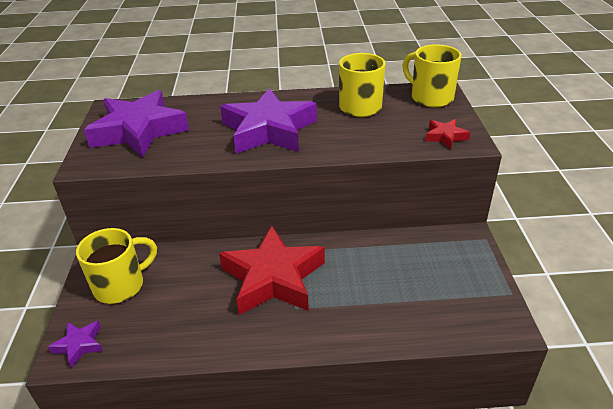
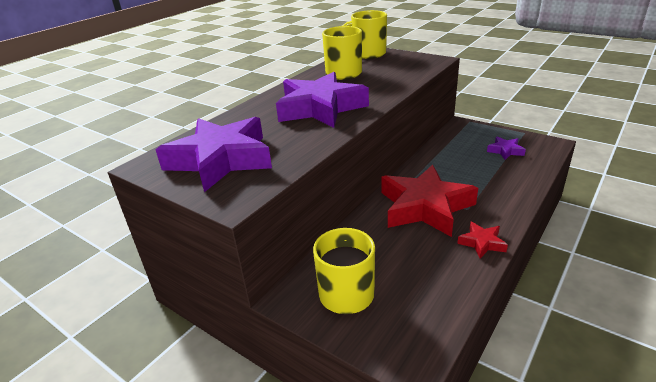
camera: 50 degrees left, 5 degrees down
(79, 345) = (405, 346): purple star -> purple star (505, 151)
(445, 137) = (419, 63): red star -> red star (482, 243)

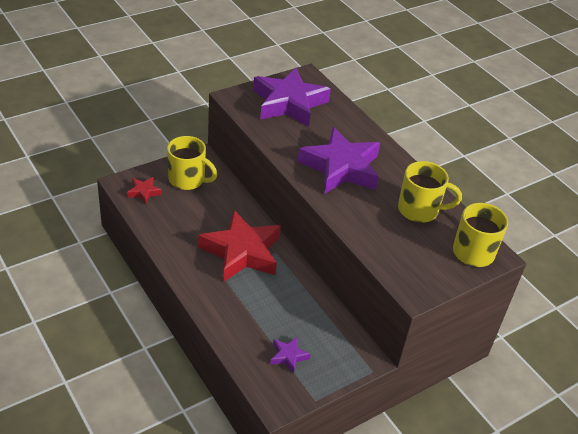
camera: 105 degrees right, 10 degrees up
(482, 243) = (180, 258): red star -> red star (144, 192)

